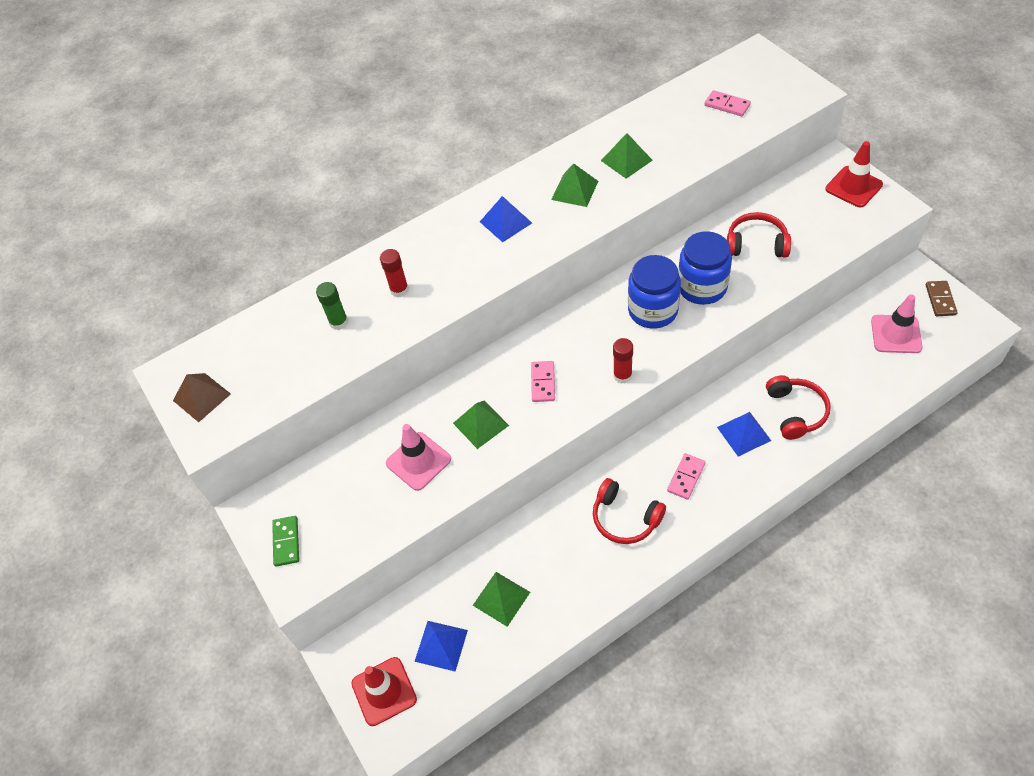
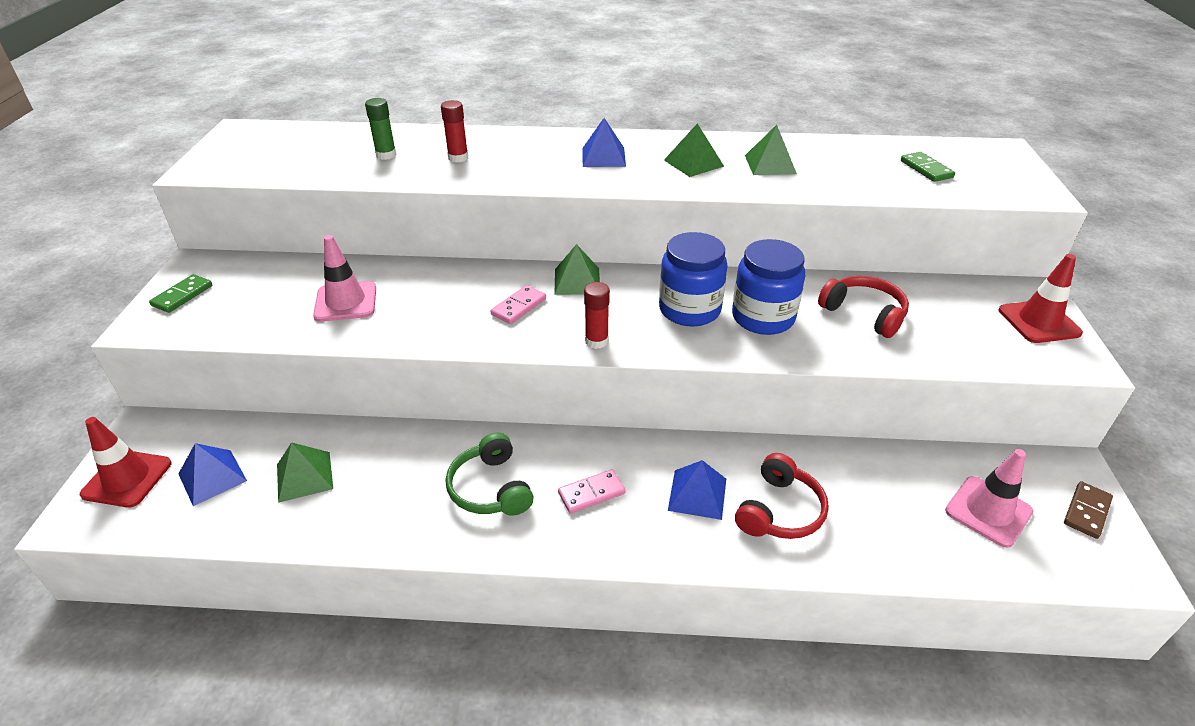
camera: 30 degrees right, 15 degrees down
(202, 397) = (233, 150): brown pyramid -> none
(481, 424) = (428, 306): green pyramid -> green pyramid (577, 281)
(625, 518) = (490, 488): red headphones -> green headphones
(727, 105) = (926, 169): pink domino -> green domino

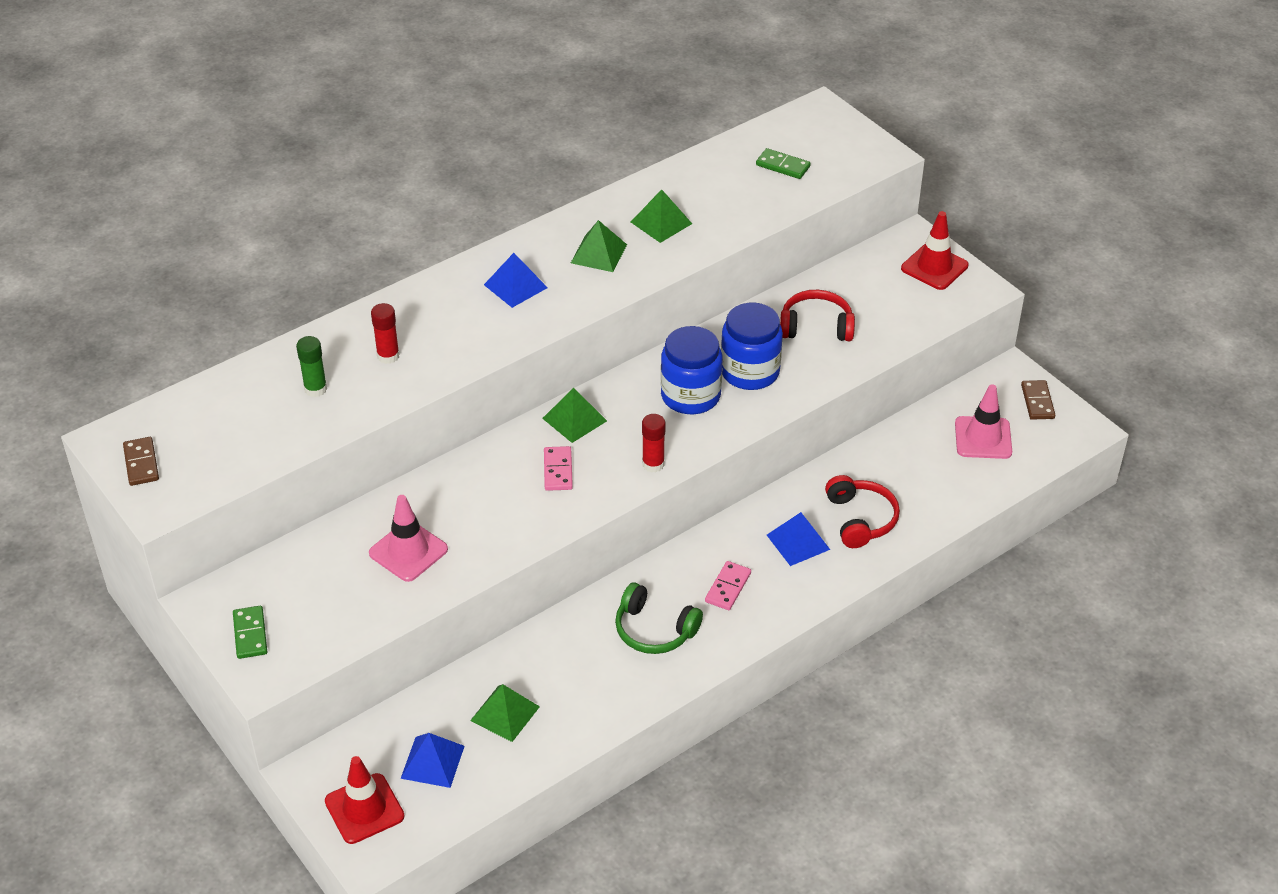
camera: 40 degrees left, 5 degrees up
(230, 147) = (141, 463): none -> brown domino

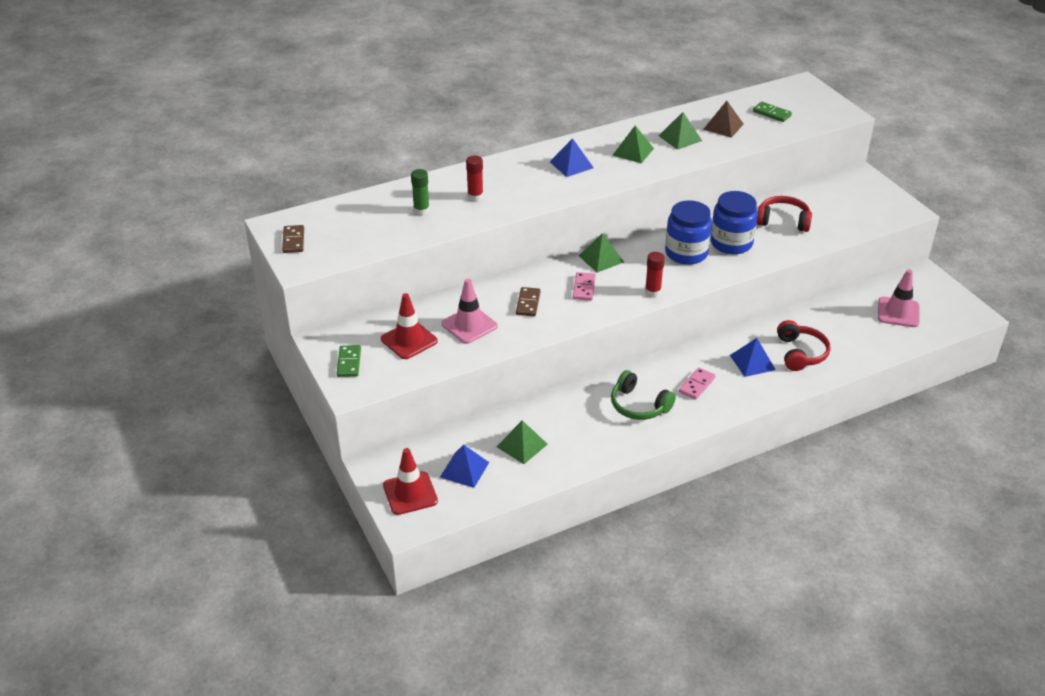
camera: 10 degrees right, 5 degrees down
(718, 196) = (723, 126): none -> brown pyramid
(934, 267) = (874, 194): red traffic cone -> red traffic cone (409, 340)
(1037, 402) = (941, 294): brown domino -> brown domino (528, 303)

